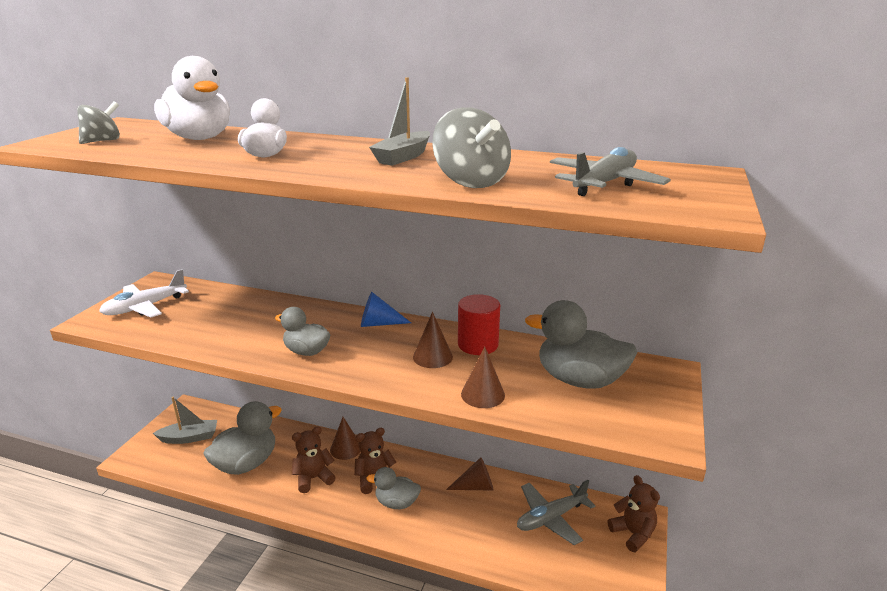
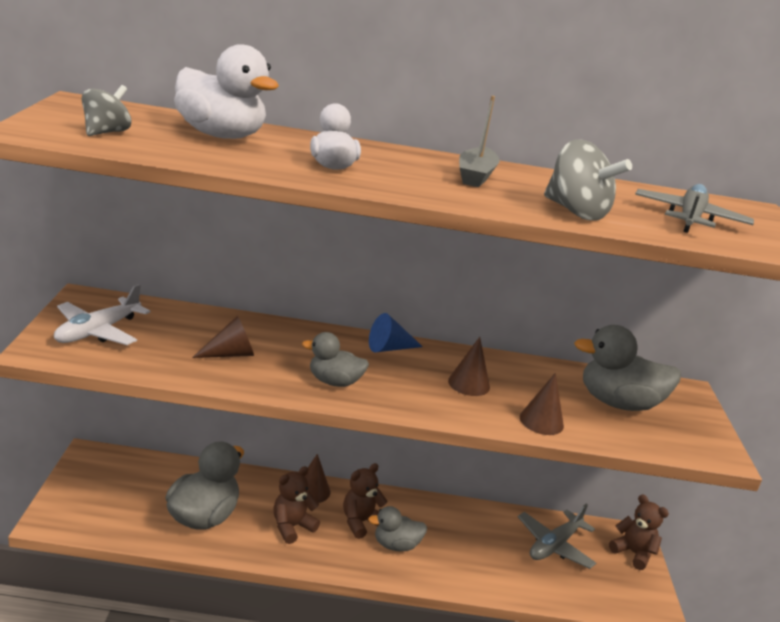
camera: 20 degrees left, 0 degrees up
(189, 437) = (114, 491): grey boat -> none
(475, 486) = (469, 520): brown cone -> brown cone (230, 354)
(478, 344) = (504, 369): red cylinder -> none

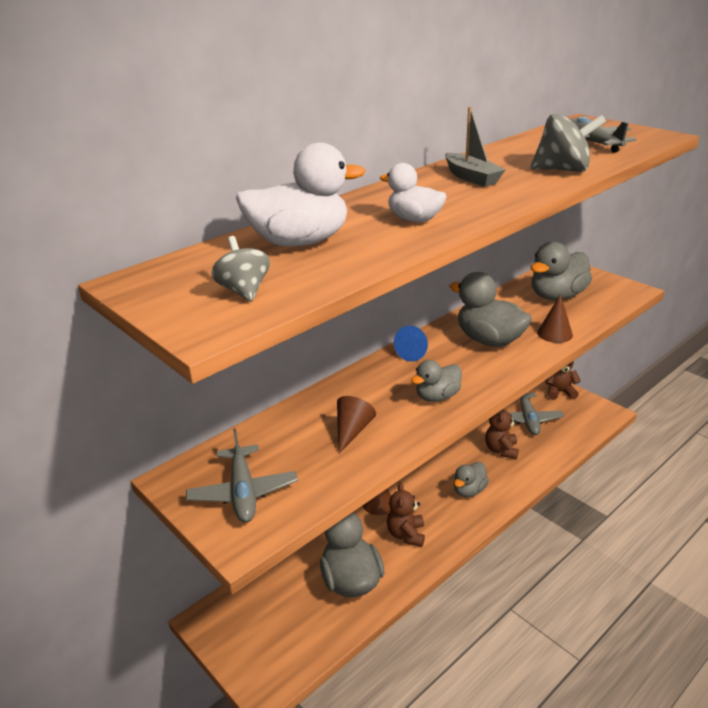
camera: 40 degrees left, 5 degrees up
(98, 331) = (243, 492): white plane -> grey plane
(360, 522) = (432, 495): brown teddy bear -> brown teddy bear (501, 450)
(469, 384) = (489, 340): brown cone -> grey duck

